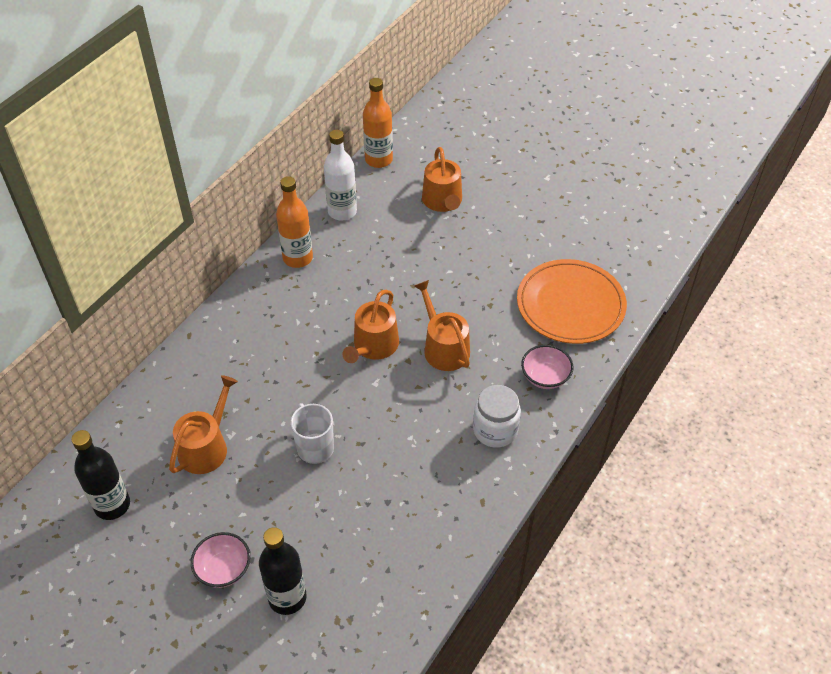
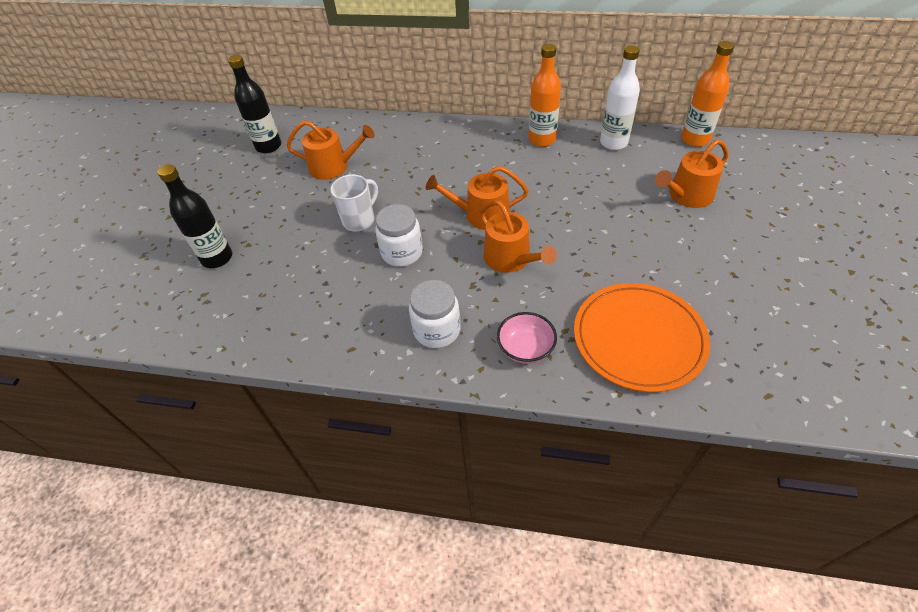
camera: 70 degrees right, 0 degrees up
(223, 569) = (233, 216): pink bowl -> none
(385, 425) = (402, 253): none -> white jar
(443, 347) = (511, 259): orange watering can -> orange watering can turned 105 degrees clockwise

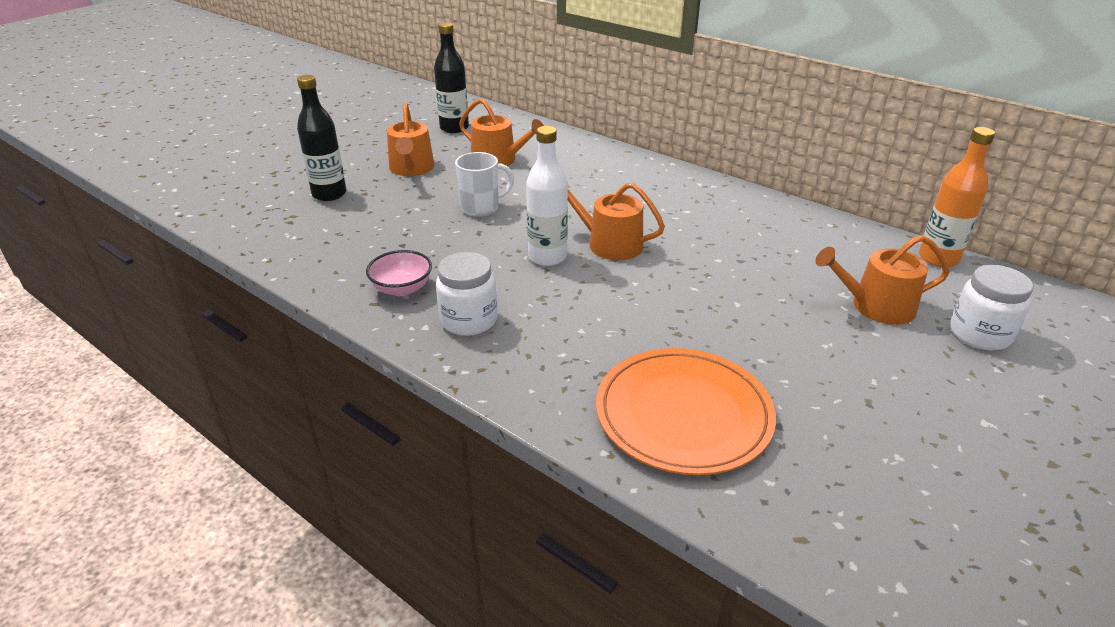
camera: 25 degrees right, 15 degrees down
(402, 253) = (497, 246): white jar -> white jar (979, 334)
(511, 259) = (604, 291): orange watering can -> orange watering can (411, 169)
(525, 349) = (544, 371): pink bowl -> pink bowl (402, 288)
(542, 139) = (739, 202): orange bottle -> none
(613, 143) = (825, 230): white bottle -> white bottle (547, 257)

